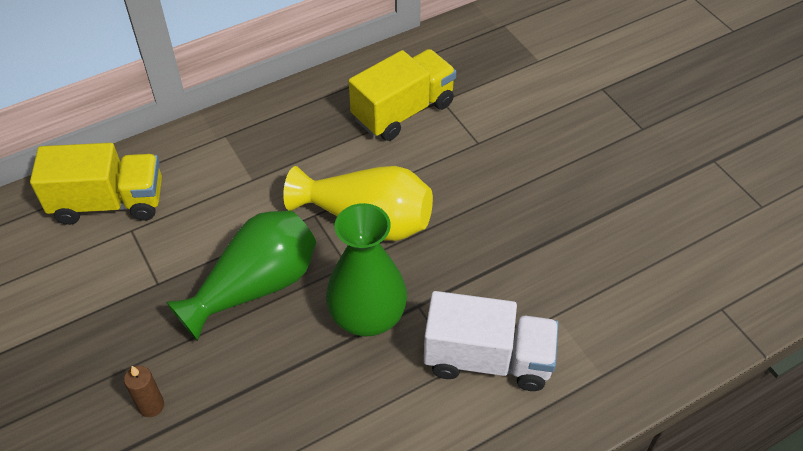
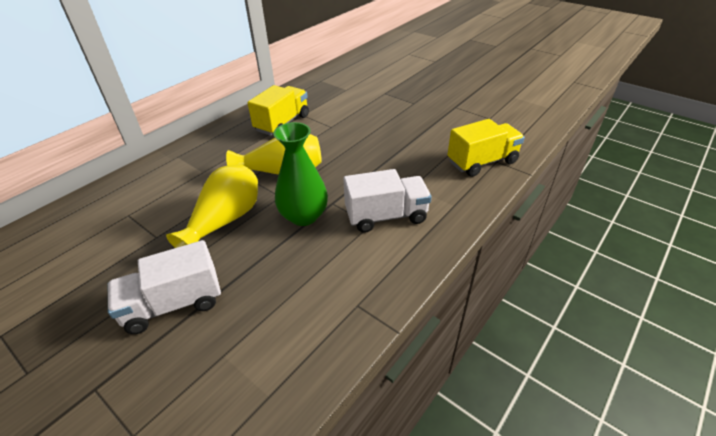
camera: 20 degrees left, 10 degrees down
(109, 202) = (107, 205): yellow truck -> yellow truck (482, 162)
(151, 406) = (173, 304): brown candle -> white truck
(255, 287) = (225, 221): green vase -> yellow vase

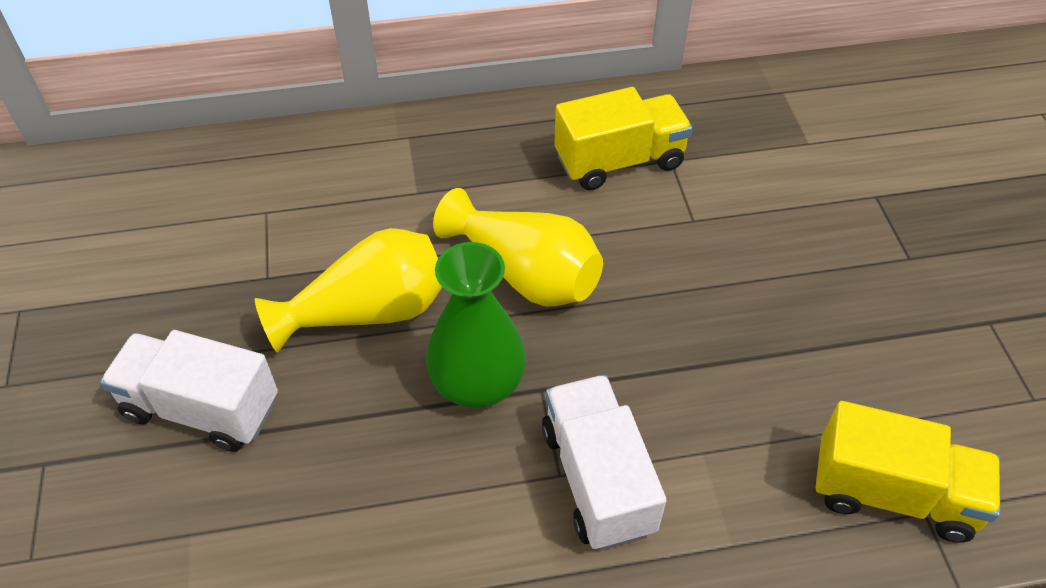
camera: 40 degrees right, 10 degrees up
(386, 216) = (597, 479): white truck -> white truck turned 135 degrees counterclockwise

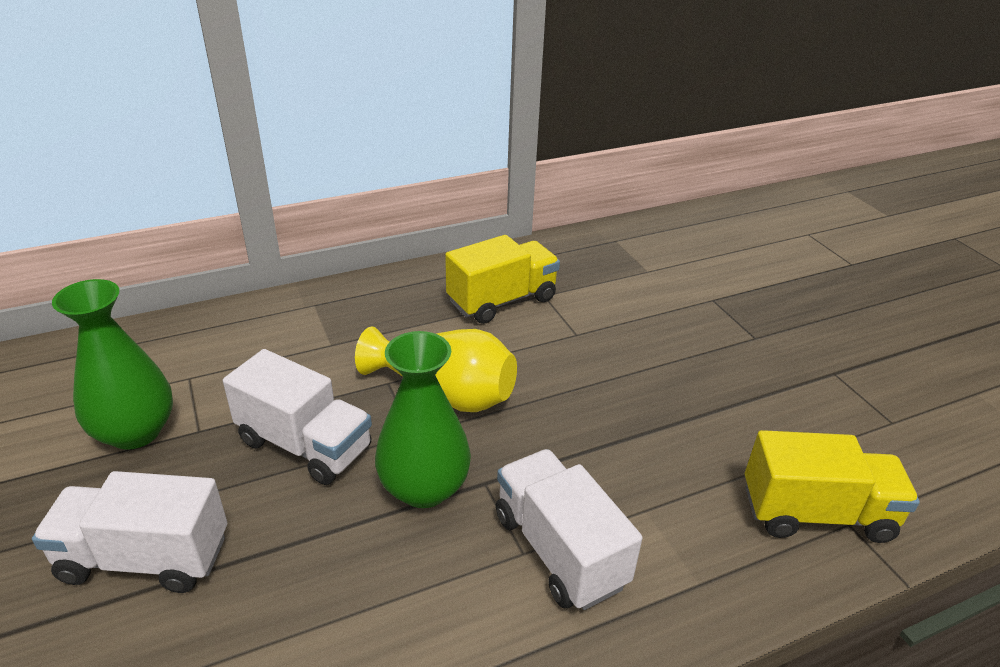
camera: 15 degrees left, 15 degrees down
(207, 268) = (135, 432): none -> green vase
(368, 312) = (305, 445): yellow vase -> white truck

